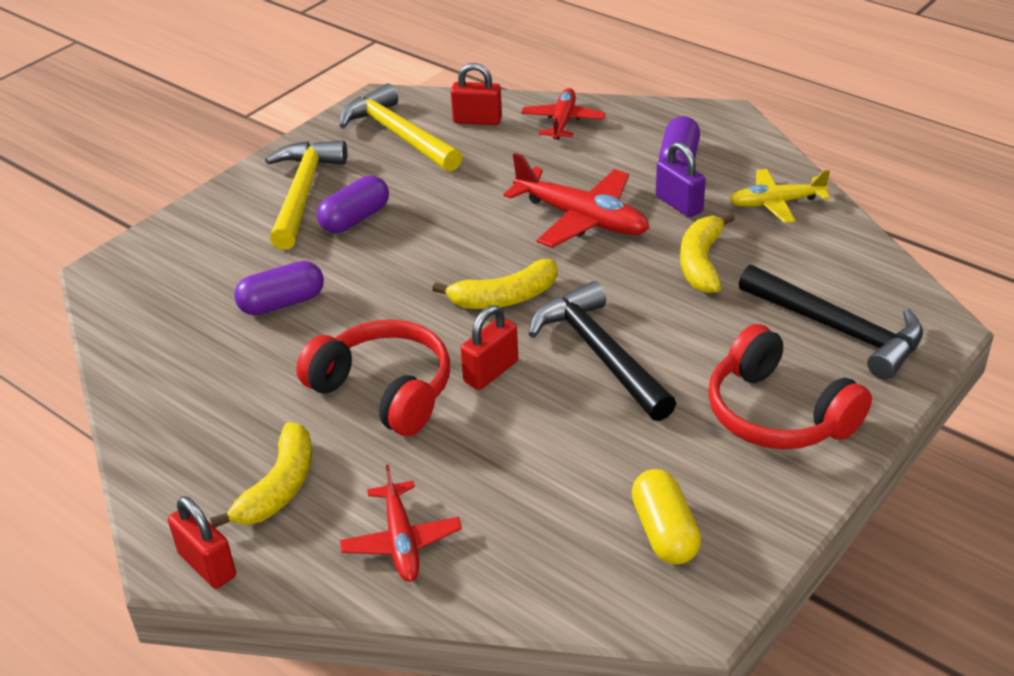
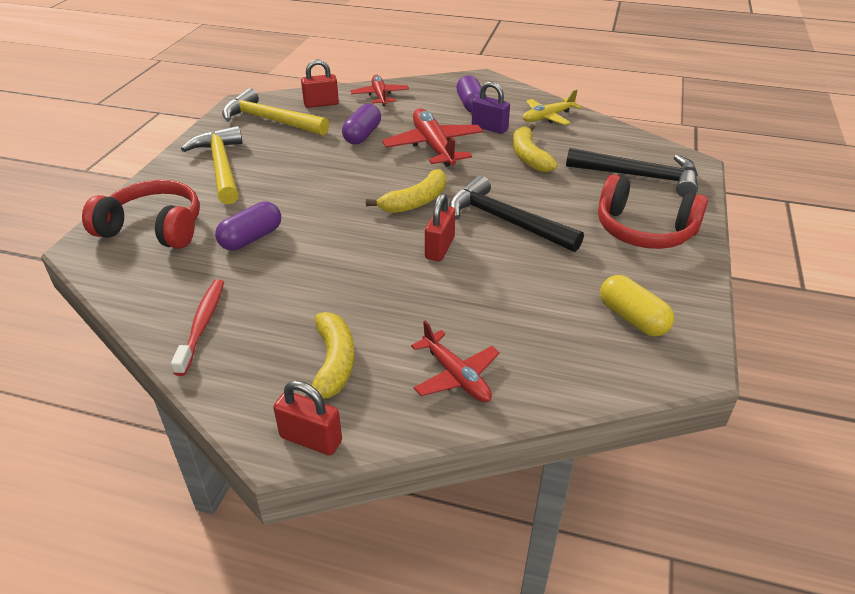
camera: 25 degrees left, 0 degrees up
(172, 401) = (202, 325): none -> red toothbrush
(355, 219) = (272, 175): purple capsule -> purple capsule (362, 135)
(384, 390) = (370, 278): red headphones -> red headphones (154, 228)
(582, 219) = (433, 146): red plane -> red plane turned 120 degrees counterclockwise

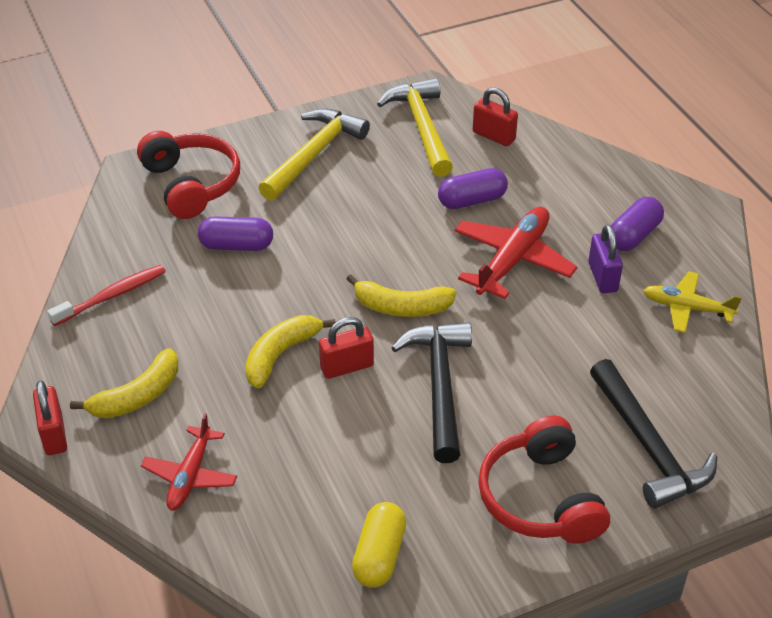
camera: 50 degrees right, 5 degrees up
(380, 96) = (563, 162): red plane -> none
(529, 157) = (580, 339): yellow banana -> yellow banana (281, 355)

